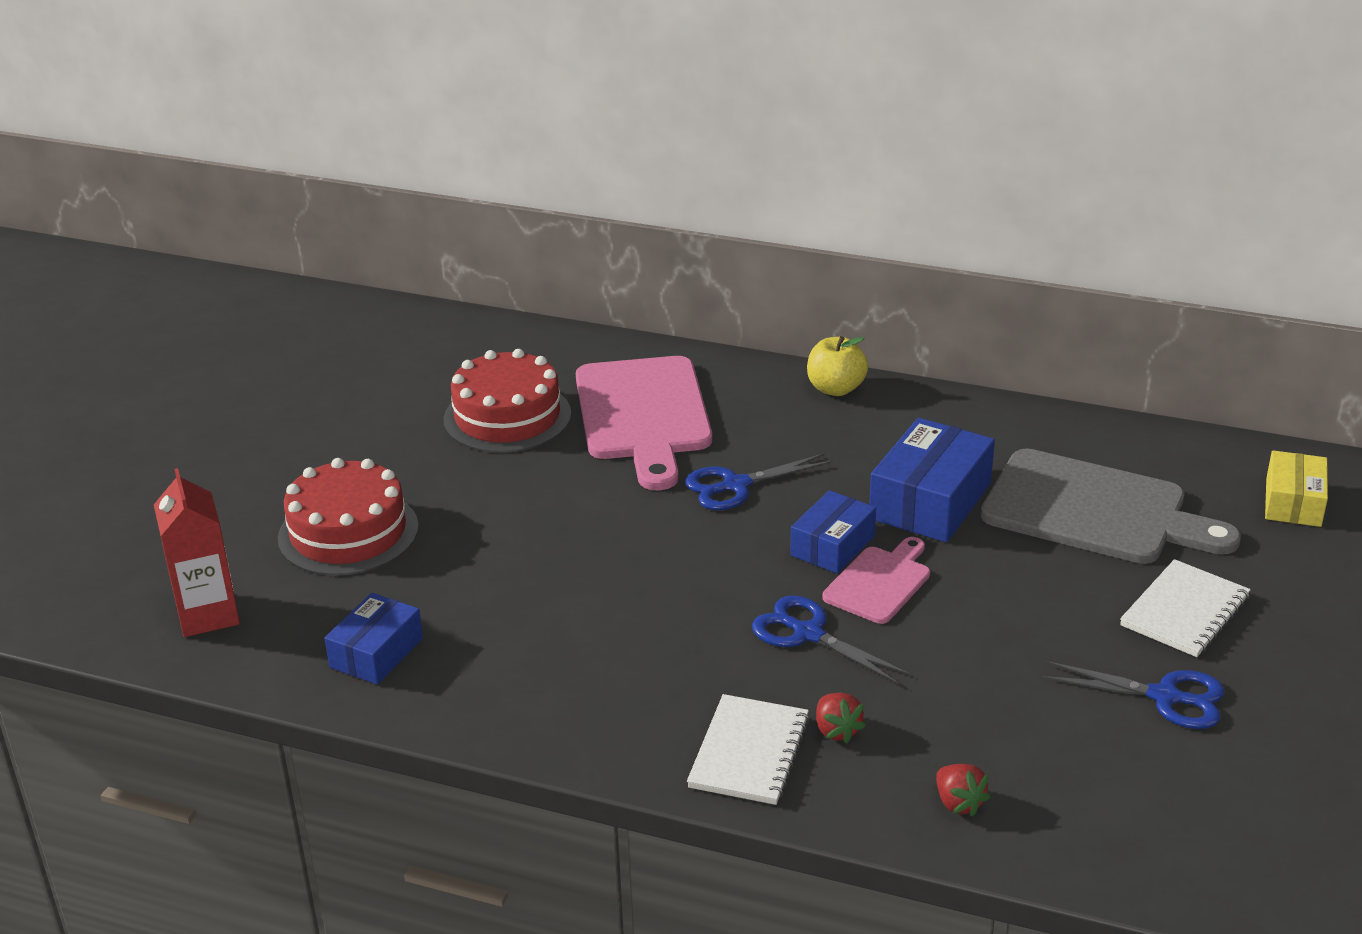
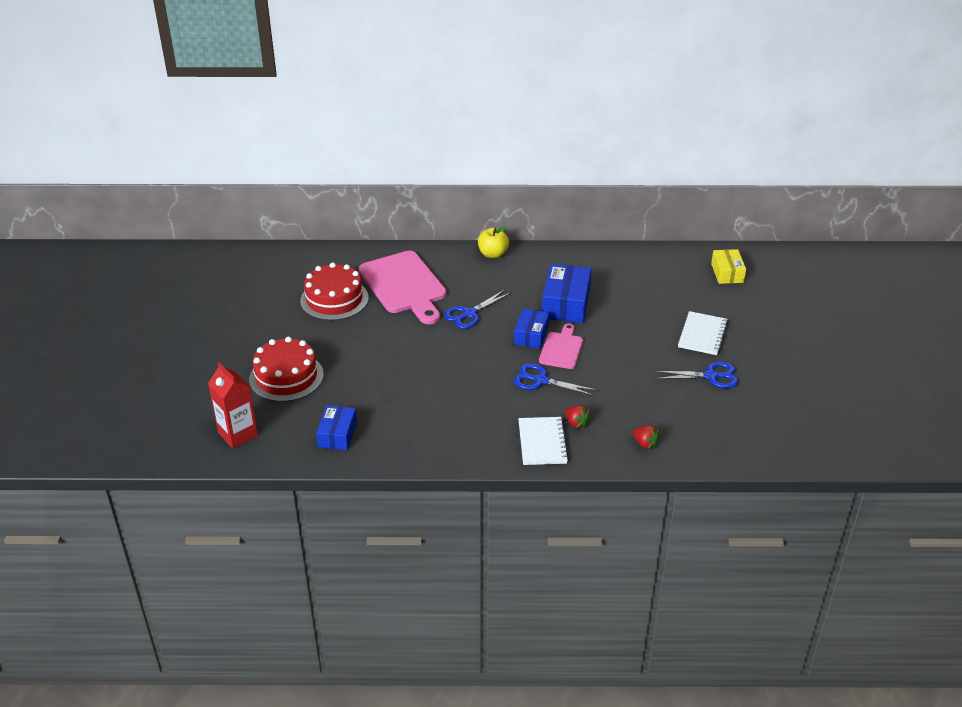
camera: 20 degrees left, 5 degrees up
(1094, 510) = (642, 294): grey cutting board -> none

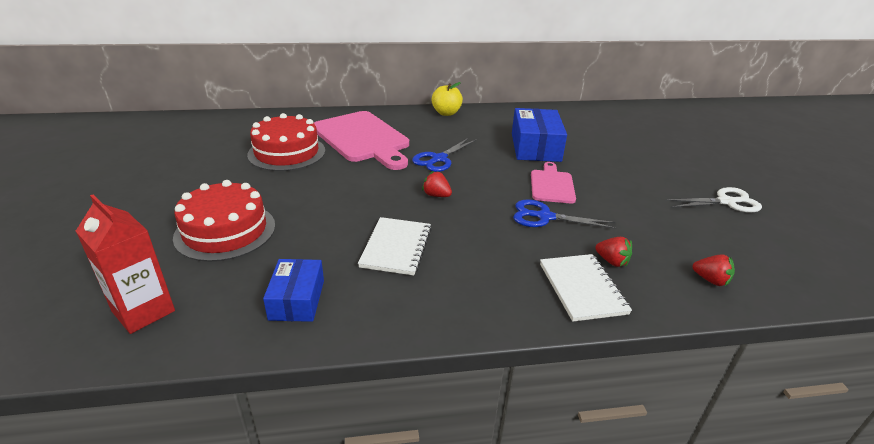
camera: 10 degrees left, 5 degrees down
(457, 354) = (436, 195): none -> red strawberry
(531, 335) = (513, 174): blue box -> none
(702, 335) = (687, 166): white notebook -> white notebook (396, 247)
(711, 376) = (726, 202): blue scissors -> white scissors
(727, 273) = (670, 119): yellow box -> none

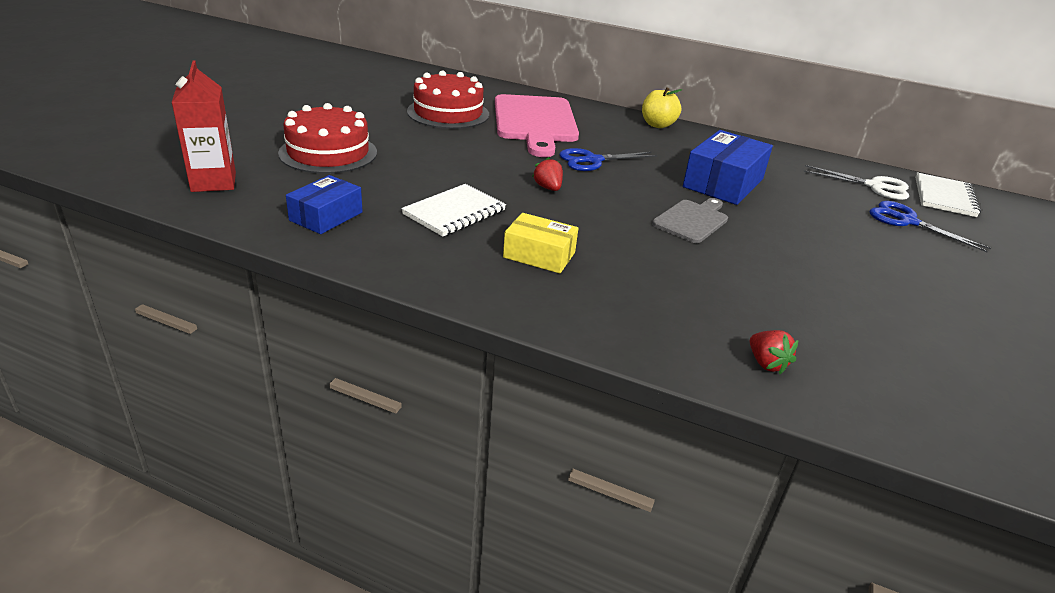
camera: 30 degrees right, 0 degrees up
(496, 259) = (539, 255): none -> yellow box
(544, 217) = (641, 242): blue scissors -> blue scissors (906, 221)
(551, 185) = (692, 220): pink cutting board -> grey cutting board
(582, 288) = (596, 309): white notebook -> white notebook (944, 197)
(612, 261) = (665, 303): red strawberry -> none
(726, 202) = (915, 311): white scissors -> white scissors (875, 186)

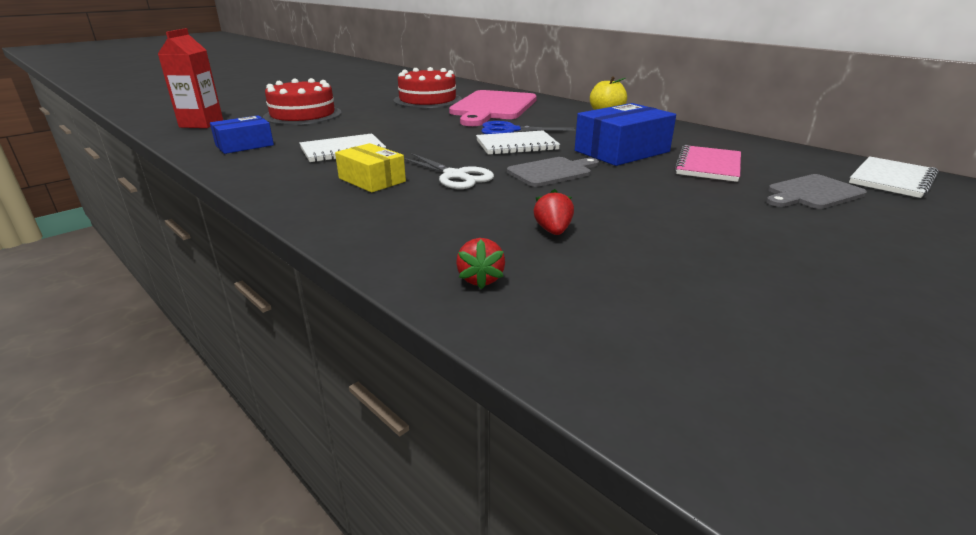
camera: 25 degrees right, 5 degrees down
(548, 188) = (444, 143): red strawberry -> red strawberry (553, 231)
(622, 184) = (516, 145): none -> white notebook
(808, 195) = (708, 166): none -> pink notebook
(875, 186) = (803, 165): white scissors -> white scissors (455, 176)
(906, 221) = (813, 193): blue scissors -> grey cutting board

